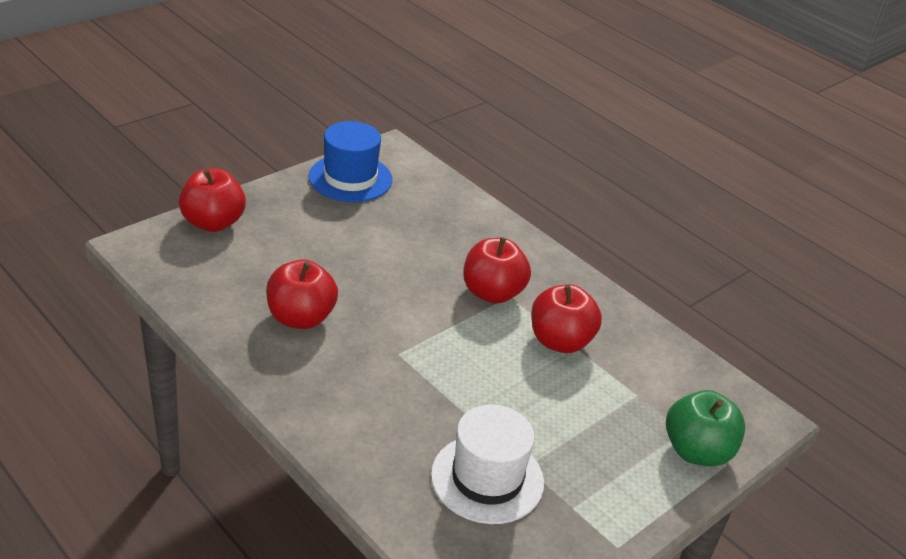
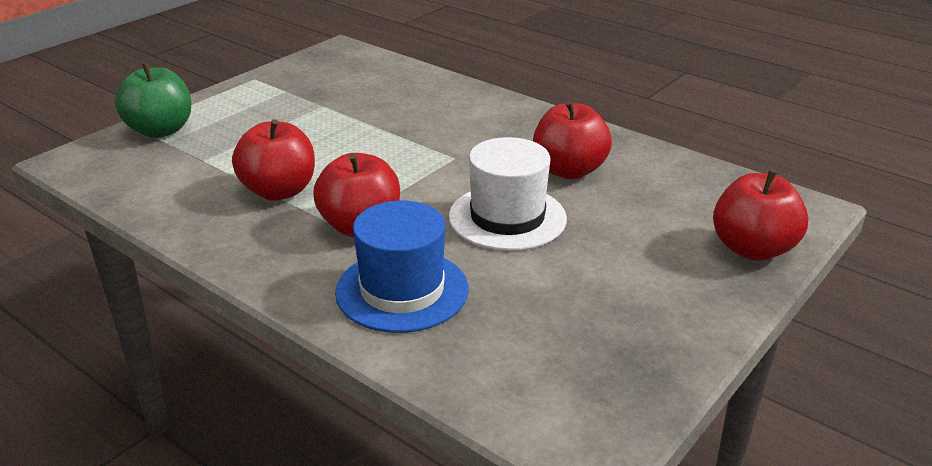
camera: 175 degrees right, 5 degrees down
(350, 178) = (624, 360): blue hat -> blue hat (402, 290)
(487, 478) = (355, 96): white hat -> white hat (507, 217)

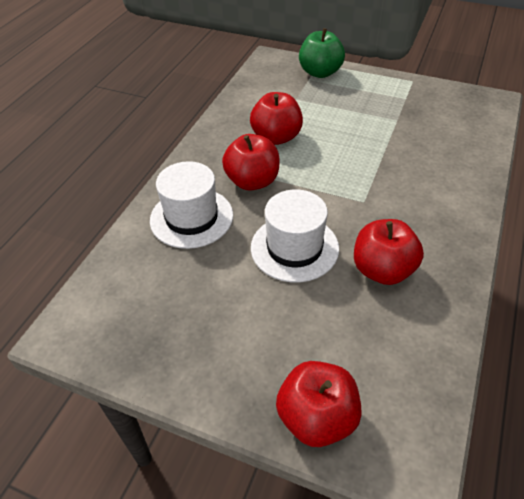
camera: 75 degrees right, 15 degrees up
(402, 290) = (191, 217): blue hat -> white hat

